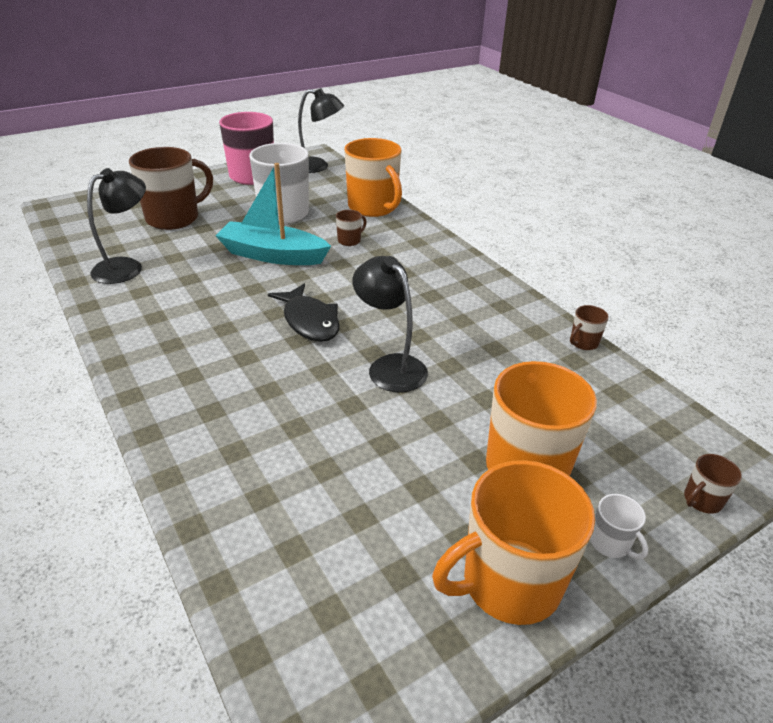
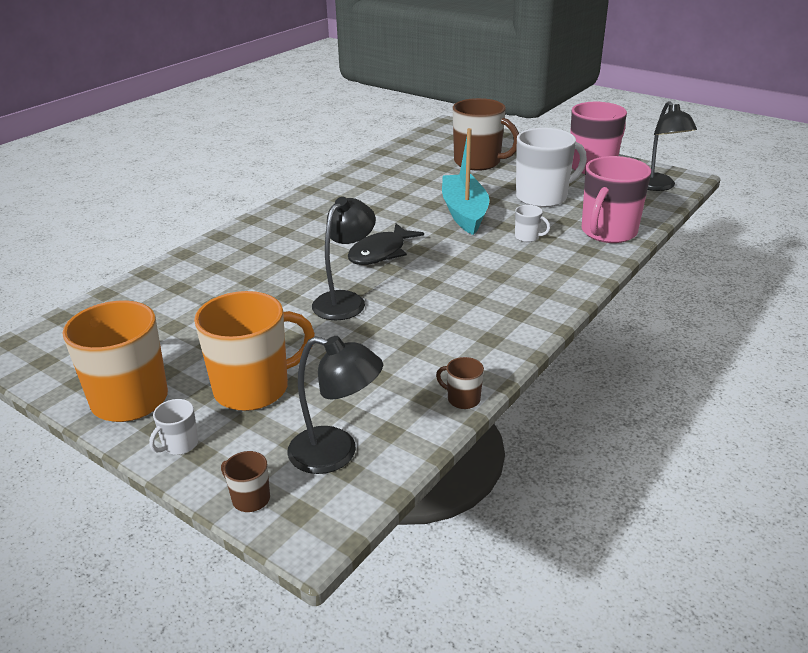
camera: 70 degrees right, 5 degrees down
(126, 267) = (392, 170): black lamp -> black lamp (336, 453)
(349, 240) = (527, 237): brown mug -> white mug
(373, 207) = (608, 232): orange mug -> pink mug

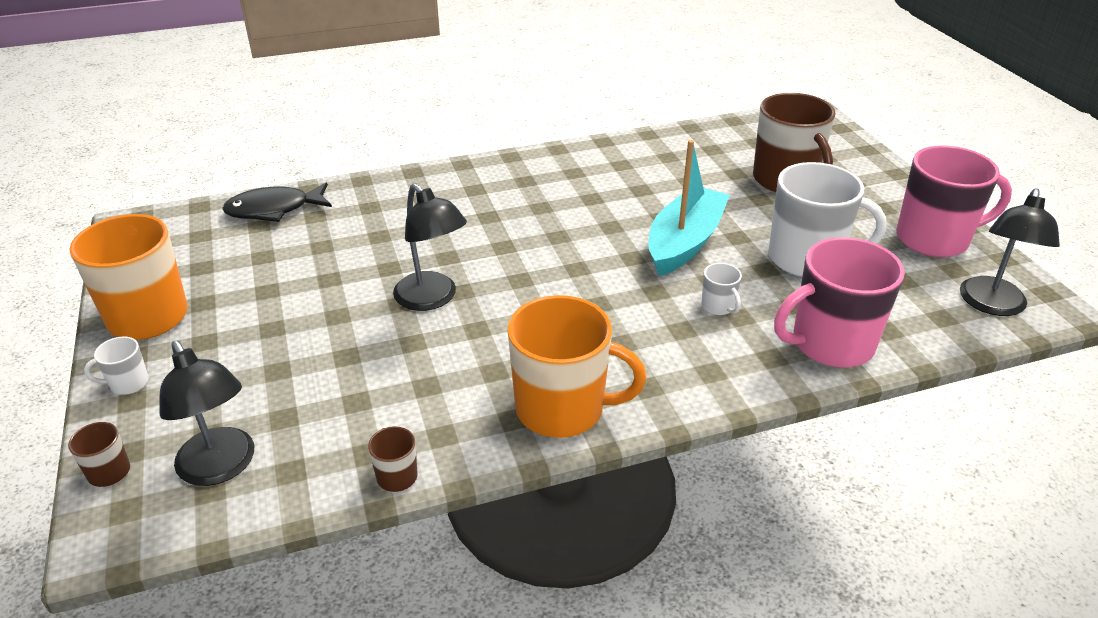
camera: 35 degrees right, 5 degrees up
(253, 388) = (243, 357): orange mug -> orange mug (562, 409)
(345, 300) = (432, 299): black lamp -> black lamp turned 75 degrees clockwise
(381, 253) = (534, 256): black fish -> black fish (274, 209)

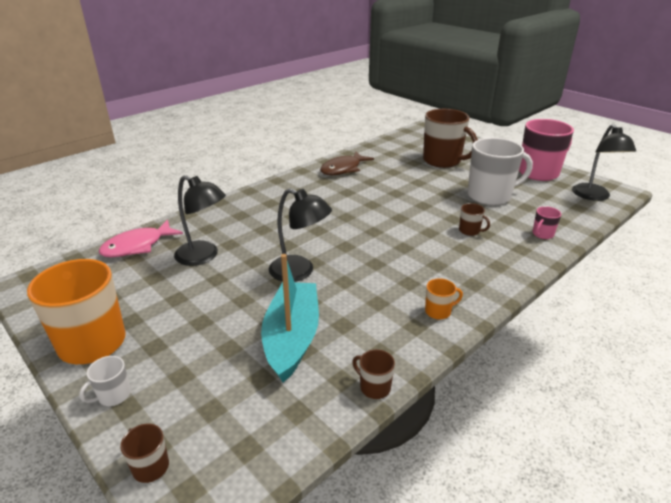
camera: 25 degrees left, 5 degrees down
(221, 468) = (243, 429): black lamp -> black lamp (203, 256)
(274, 209) = (137, 246): black fish -> pink fish
(562, 409) = (438, 311): orange mug -> orange mug, size x0.43
(617, 160) = (343, 169): none -> brown fish
(684, 242) = (420, 203): turquoise boat -> turquoise boat (292, 338)
(718, 306) = (470, 231): white mug -> brown mug
(830, 344) = (542, 234): pink mug -> pink mug, size x0.43

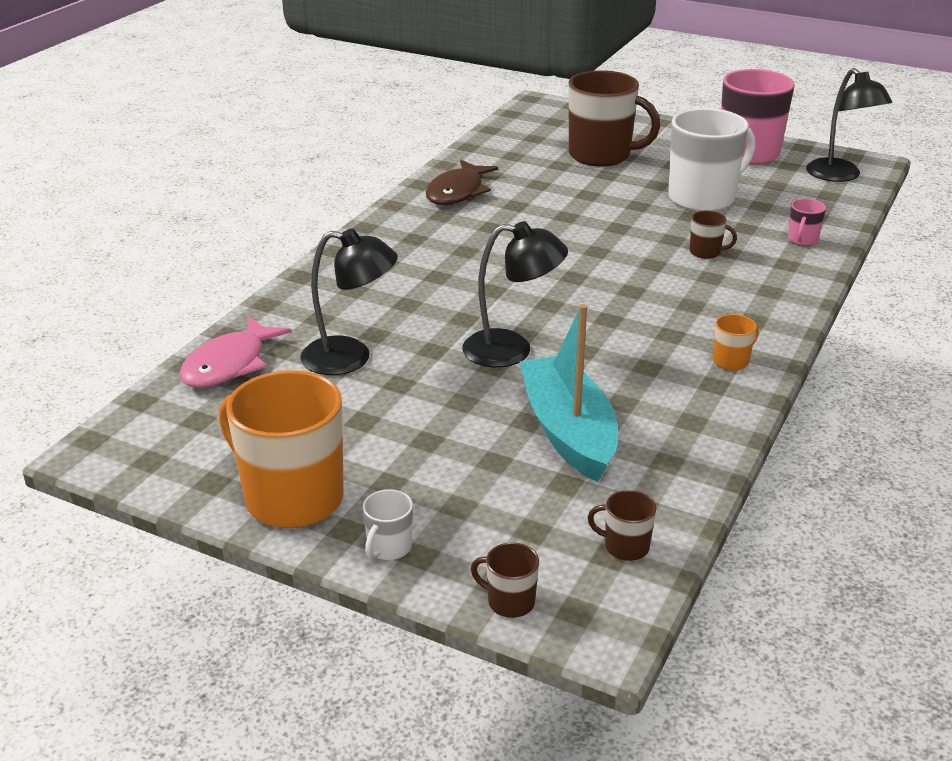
camera: 20 degrees left, 0 degrees up
(374, 387) = (712, 460): brown mug -> brown mug (625, 547)

